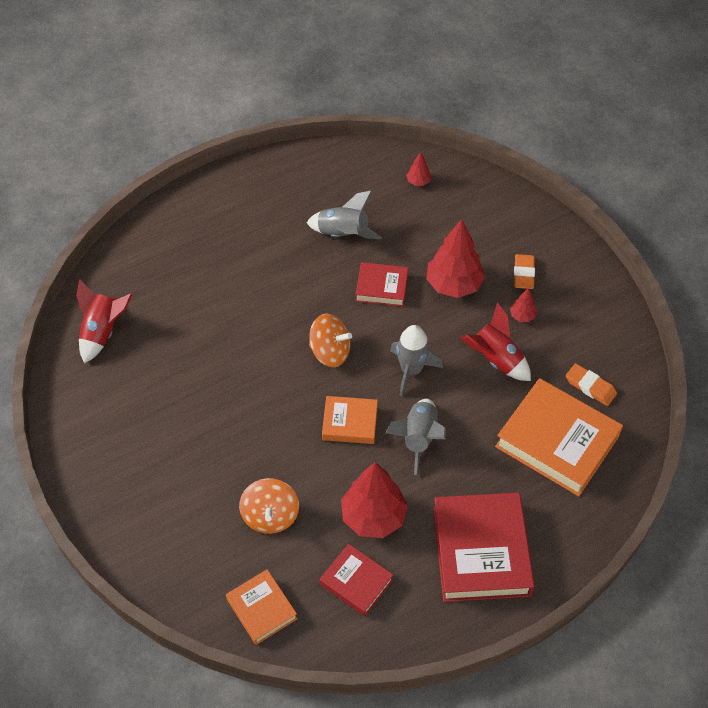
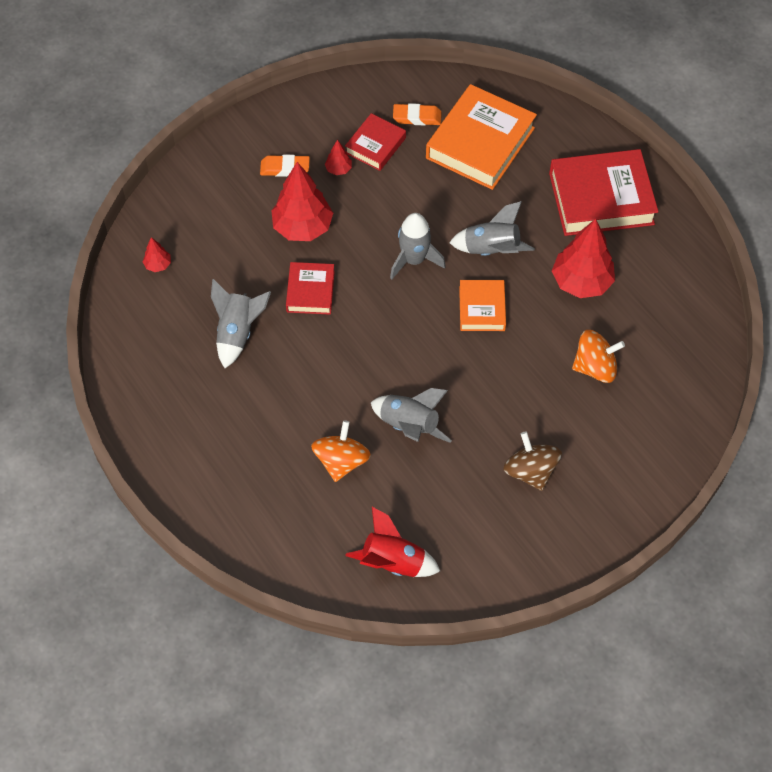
camera: 95 degrees left, 5 degrees up
(167, 445) = (530, 471): none -> brown spinning top
(231, 353) = (409, 426): none -> grey rocket
(262, 609) = (690, 364): orange book -> none
(330, 352) = (398, 332): orange spinning top -> orange spinning top (341, 461)
(356, 582) = (649, 291): red book -> red book (375, 145)
(496, 359) = (393, 190): red rocket -> none
(590, 387) = (417, 117): orange eraser -> orange eraser turned 60 degrees clockwise

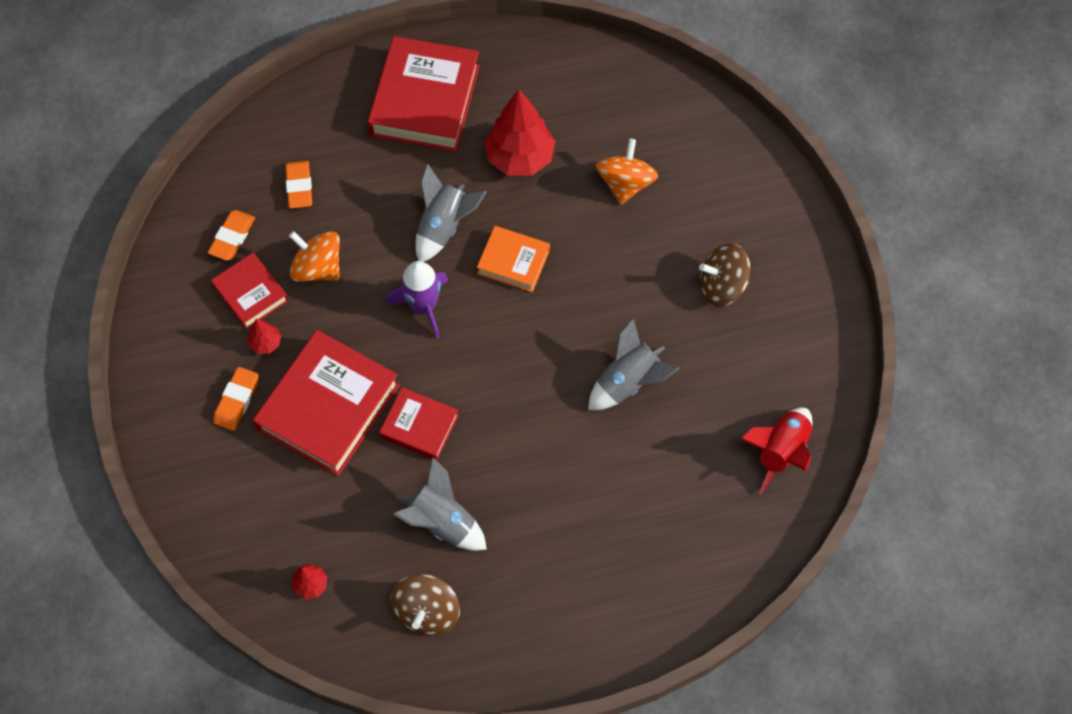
camera: 70 degrees left, 5 degrees up
(162, 346) = (427, 611): none -> brown spinning top
(302, 227) = (329, 407): red tree -> red book
(341, 461) = (646, 463): orange spinning top -> orange spinning top (318, 268)
(414, 260) = (423, 306): grey rocket -> purple rocket
(480, 143) = (299, 187): orange book -> orange eraser

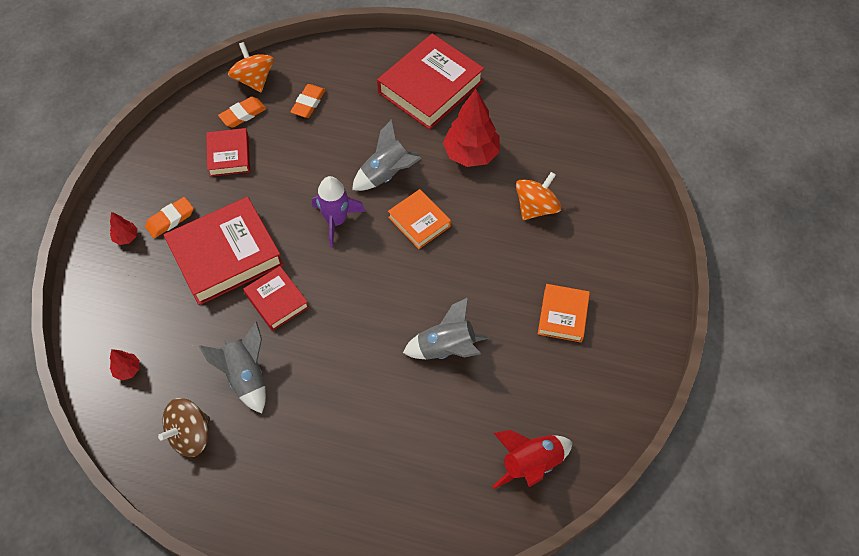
camera: 30 degrees right, 5 degrees down
(266, 343) = (215, 192): red tree -> red tree (126, 237)
(318, 268) = (284, 160): orange spinning top -> orange spinning top (254, 80)
(721, 286) = (562, 315): brown spinning top -> orange book

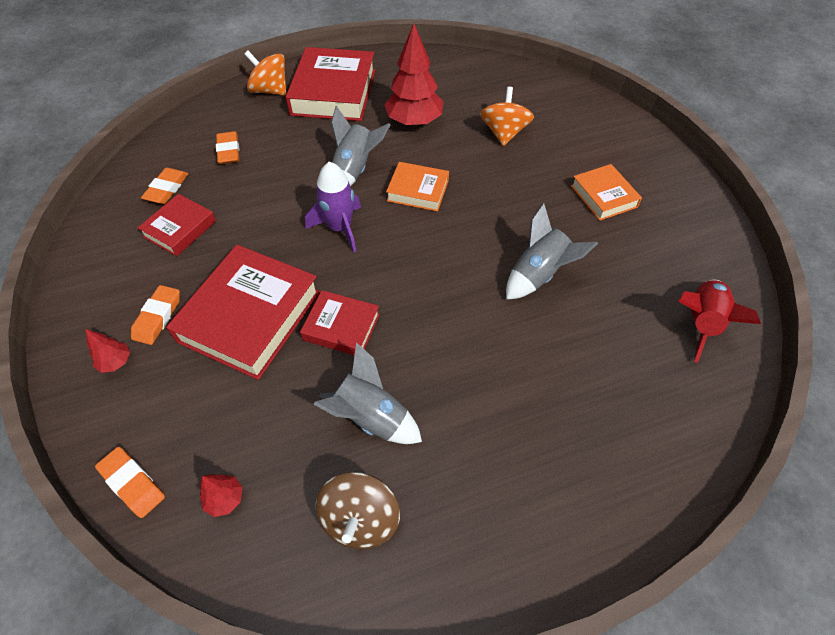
camera: 35 degrees left, 5 degrees down
(86, 326) = (132, 483): none -> orange eraser
(229, 155) = (180, 229): red book -> red book turned 75 degrees clockwise
(254, 80) = (155, 157): orange spinning top -> orange spinning top (270, 91)

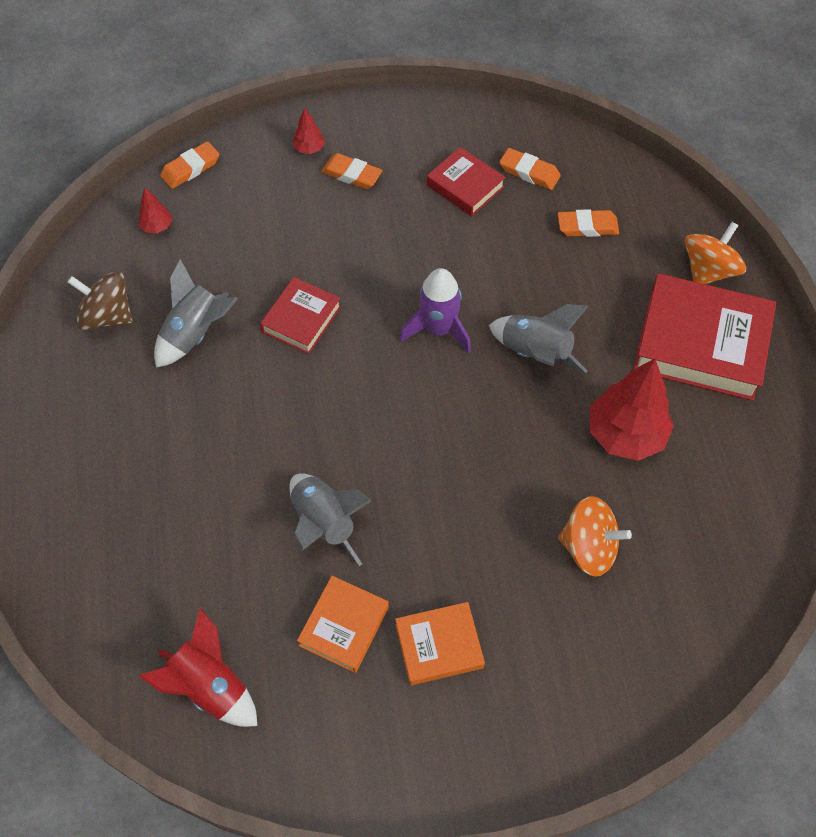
camera: 100 degrees right, 5 degrees up
(250, 316) = (334, 245): red book -> none
(418, 191) = (487, 418): orange book -> orange book (344, 626)

